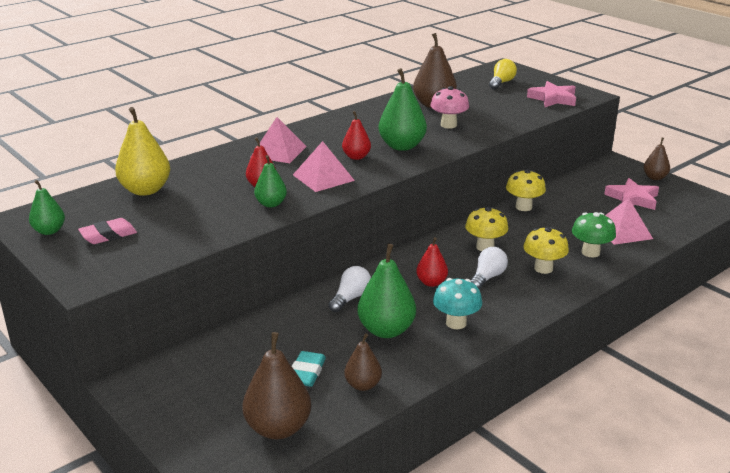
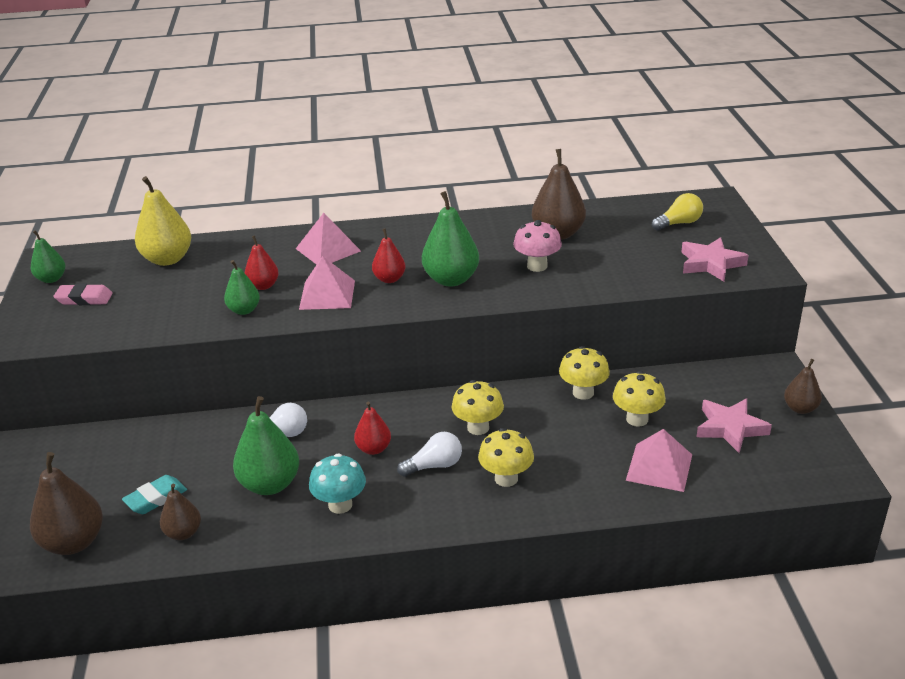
camera: 35 degrees right, 5 degrees up
(575, 211) = (637, 419): none -> yellow mushroom
(590, 252) = (584, 480): green mushroom -> none

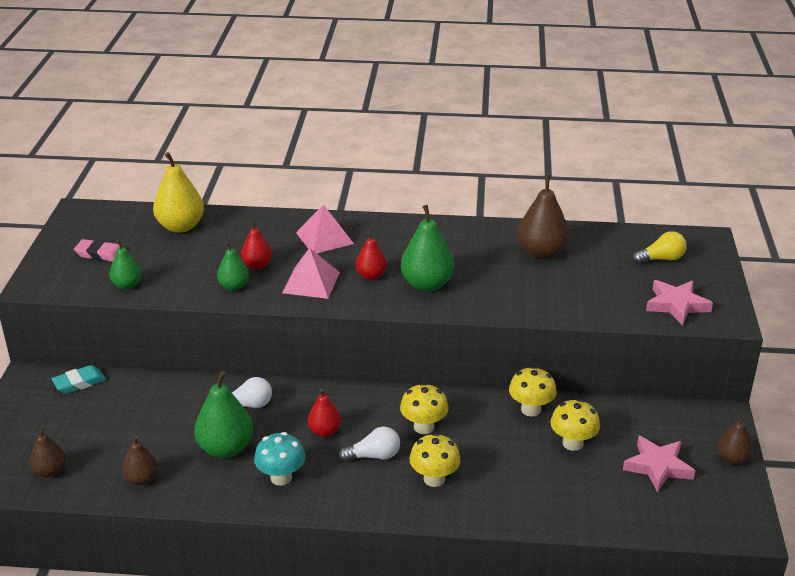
camera: 10 degrees right, 0 degrees up
(51, 279) = (77, 231): green pear -> green pear (127, 285)
(74, 542) = (50, 471): brown pear -> brown pear, size x0.59
(156, 498) = (126, 444): turquoise eraser -> turquoise eraser (79, 383)
(537, 266) = (510, 283): pink mushroom -> none
(659, 467) = (578, 492): pink pyramid -> none

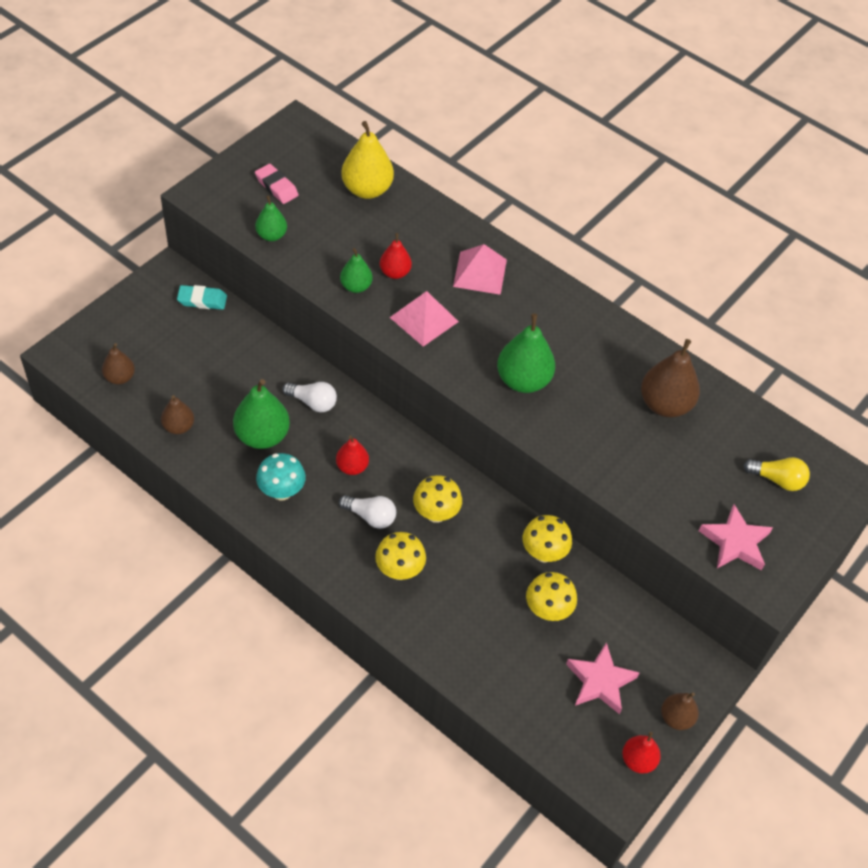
camera: 30 degrees right, 20 degrees up
(371, 275) = (483, 341): red pear -> red pear (638, 760)

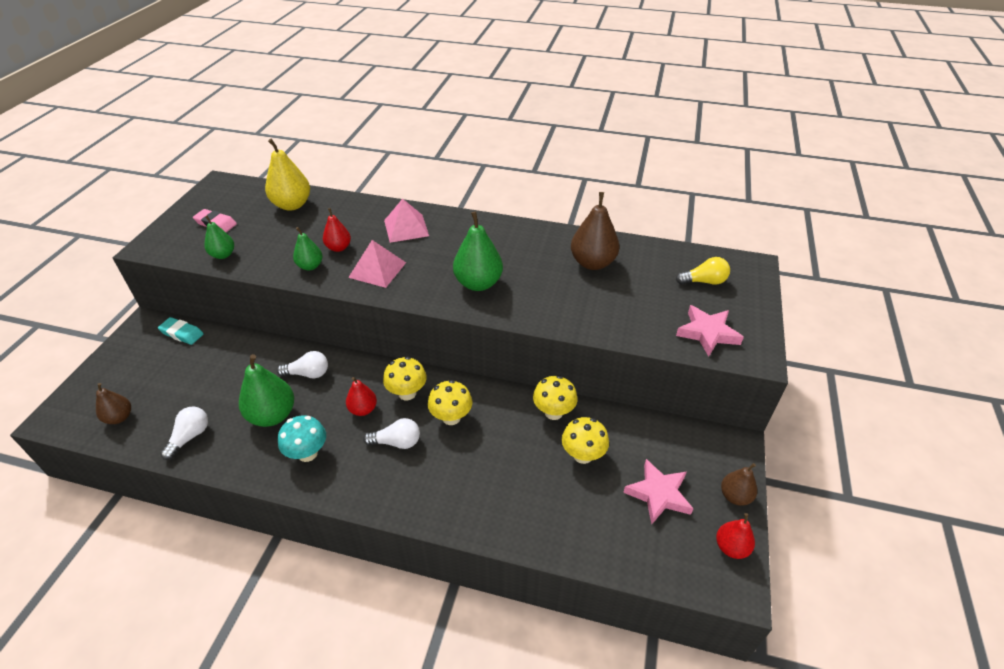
camera: 20 degrees left, 10 degrees down
(178, 427) = (190, 437): brown pear -> white light bulb
(202, 300) = (182, 333): turquoise eraser -> turquoise eraser turned 45 degrees clockwise
(399, 570) = (443, 476): yellow mushroom -> yellow mushroom (407, 393)

